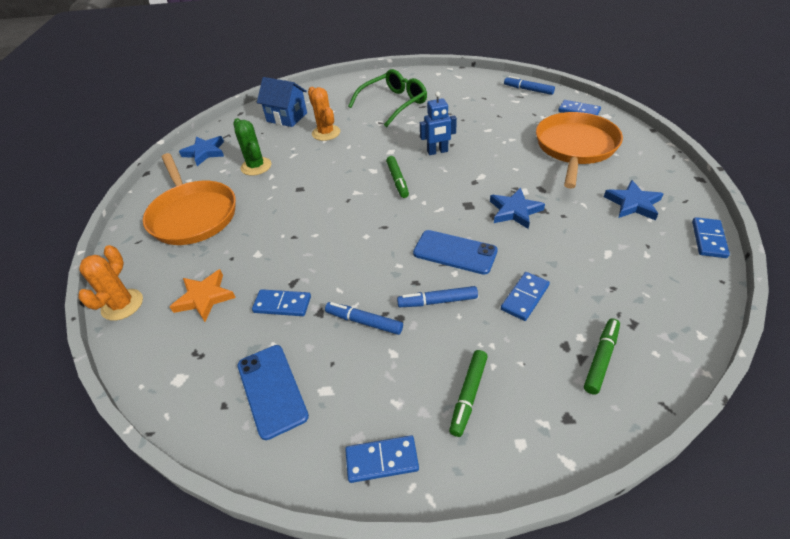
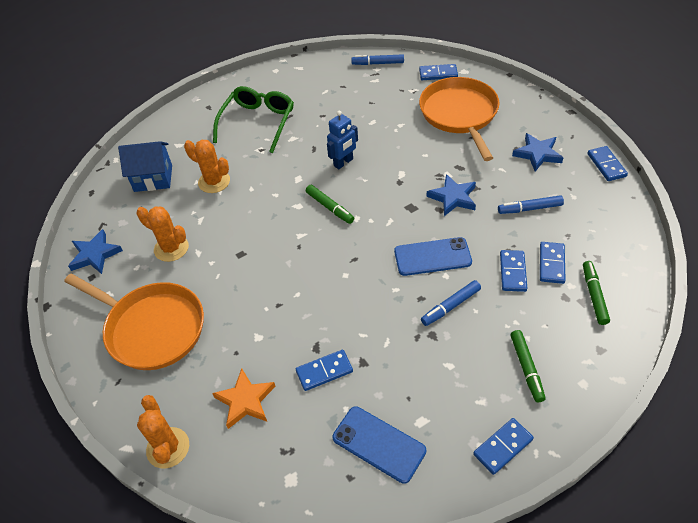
camera: 30 degrees left, 5 degrees up
(256, 166) = (171, 248): green cactus -> orange cactus
(364, 322) = (406, 351): blue marker -> blue marker (529, 208)
(573, 307) = (551, 264): none -> blue domino

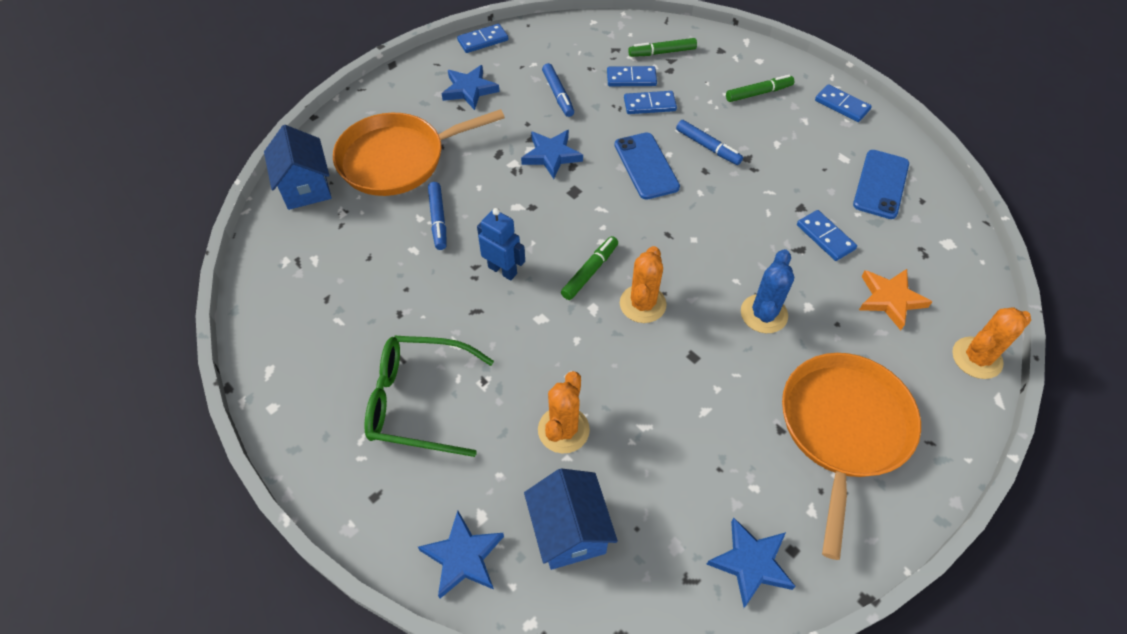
camera: 105 degrees left, 5 degrees up
(160, 137) = (463, 557): none -> blue star
(171, 248) = (707, 449): orange cactus -> orange cactus (642, 304)
(261, 304) = (763, 314): none -> blue cactus
(378, 63) = (271, 261): blue marker -> blue marker (438, 219)
(438, 74) = (306, 187): blue domino -> blue house

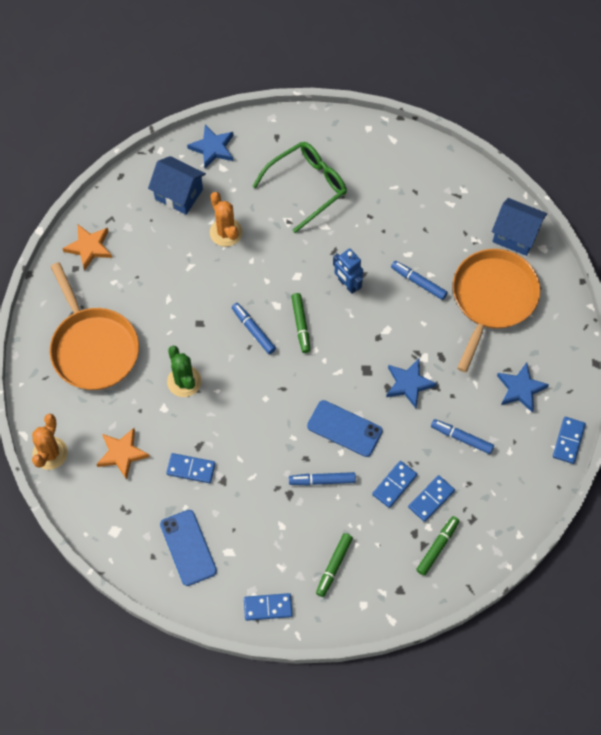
camera: 135 degrees right, 10 degrees up
(502, 270) = (347, 284): blue robot -> blue robot turned 60 degrees clockwise
(642, 304) = (253, 330): orange cactus -> blue marker
(751, 563) = (89, 247): blue star -> orange star
(763, 314) = (184, 381): blue cactus -> green cactus

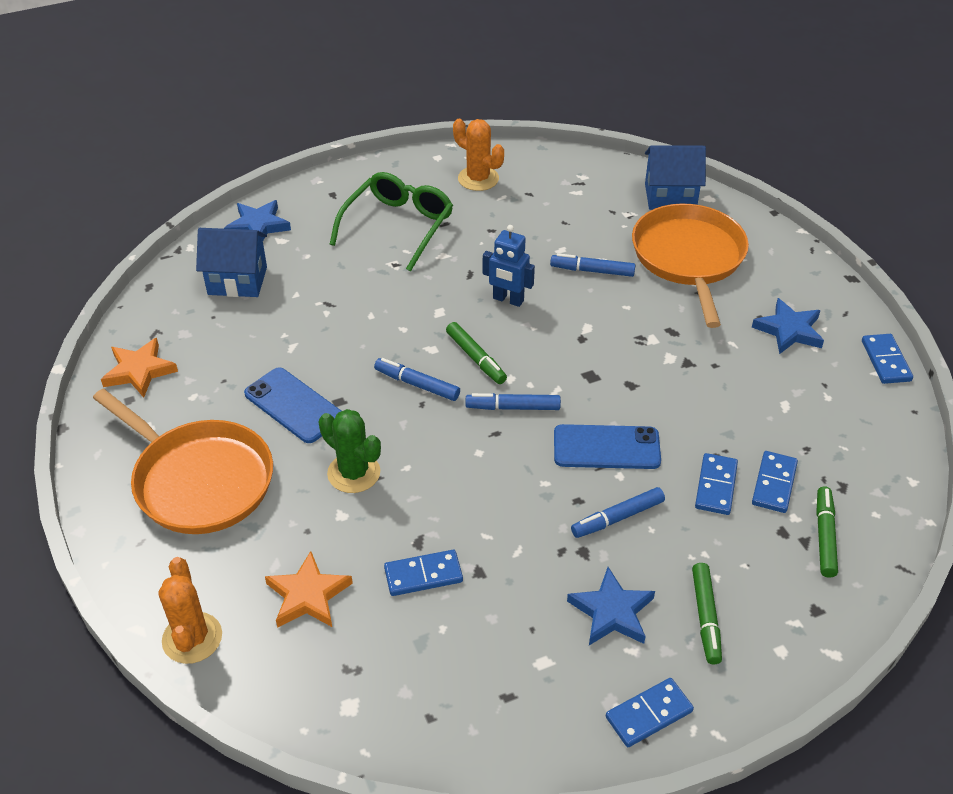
camera: 25 degrees left, 20 degrees down
(188, 547) = (478, 681): blue phone -> blue phone (293, 405)
(226, 232) = (321, 298): orange cactus -> orange cactus (478, 179)
(408, 384) = (653, 371): blue star -> blue star (611, 612)
(461, 438) = (760, 404): blue marker -> blue marker (513, 407)

